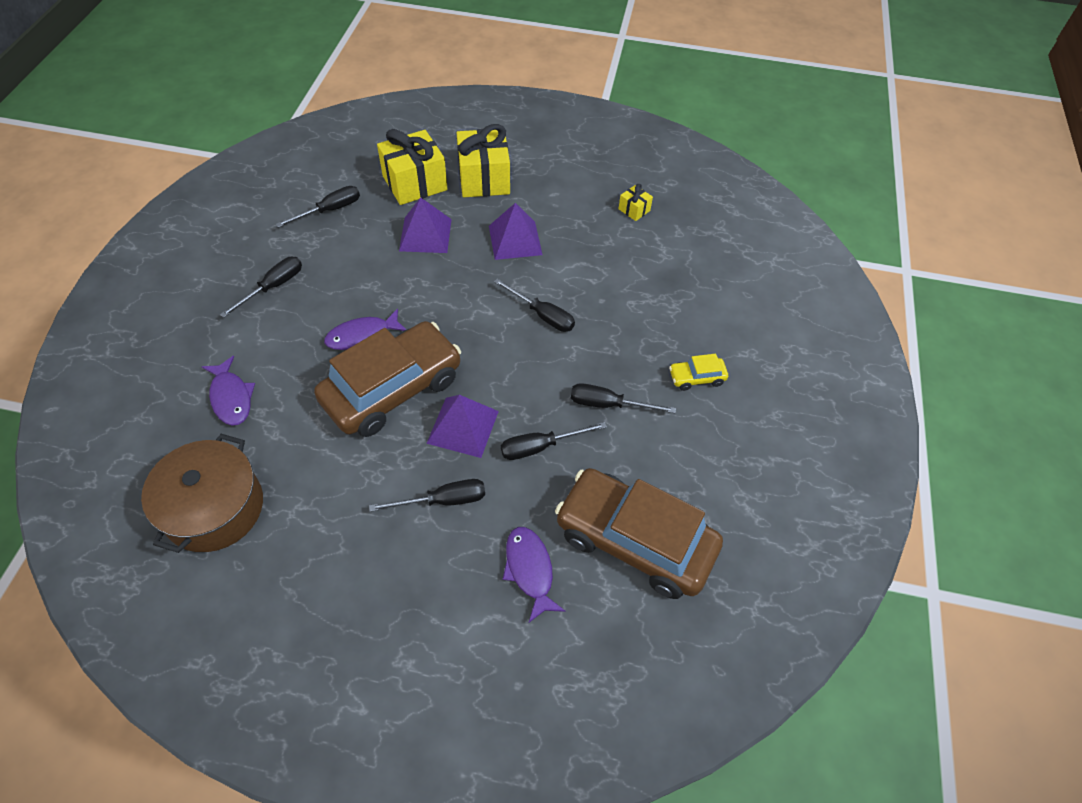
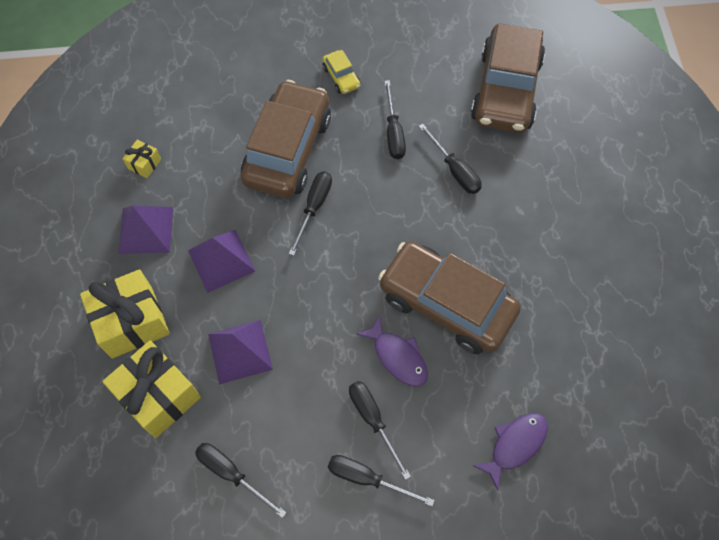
camera: 105 degrees left, 10 degrees up
(214, 508) = (622, 397): brown pot -> none
(443, 500) = (533, 224): black screwdriver -> black screwdriver (373, 420)
(463, 427) = (460, 233): purple pyramid -> purple pyramid (145, 230)
(529, 570) = (559, 148): purple fish -> none
(616, 311) = (288, 149): none -> brown car

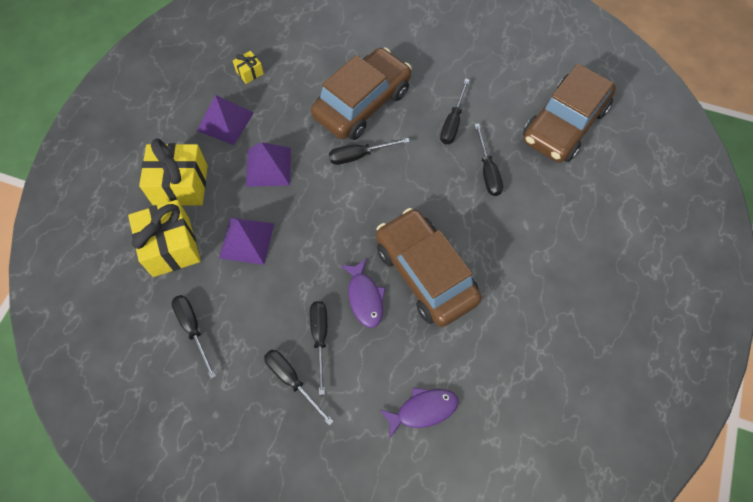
camera: 25 degrees right, 0 degrees up
(314, 207) = (359, 155): black screwdriver -> black screwdriver turned 150 degrees counterclockwise
(341, 77) = (433, 64): yellow car -> none

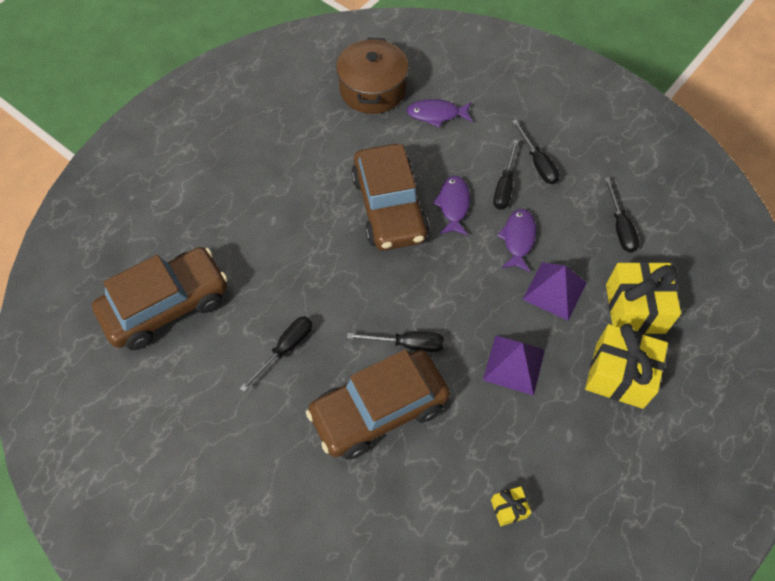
camera: 160 degrees left, 5 degrees down
(225, 121) = (554, 442): purple pyramid -> none
(291, 281) = (518, 239): none -> purple fish
(487, 171) = (279, 282): black screwdriver -> none
(509, 421) = (372, 89): none -> brown pot

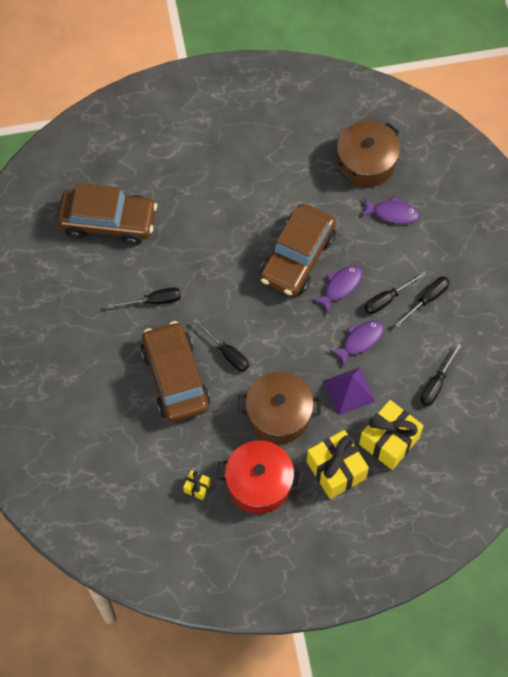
camera: 40 degrees right, 5 degrees up
(379, 410) = (175, 378): brown car -> brown car turned 60 degrees clockwise
(436, 114) = (392, 213): purple fish -> purple fish turned 150 degrees clockwise
(514, 364) = (279, 414): purple pyramid -> brown pot
(537, 163) = (427, 299): black screwdriver -> black screwdriver turned 150 degrees counterclockwise
(563, 450) = (259, 483): none -> red pot

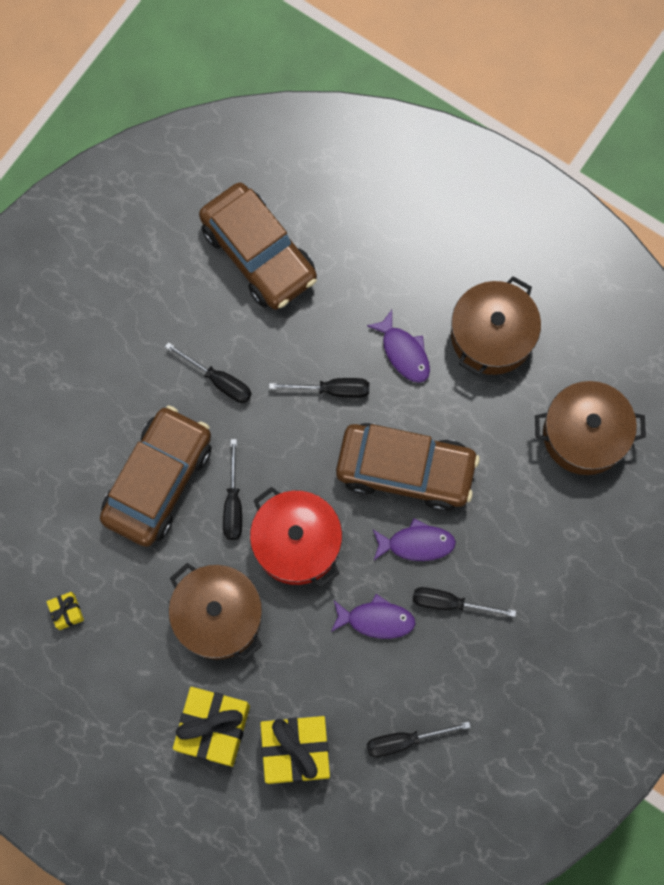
camera: 45 degrees right, 10 degrees up
(259, 483) = (128, 666): red pot -> red pot (297, 542)
(271, 157) = (492, 335): none -> brown pot
(297, 257) = (405, 470): brown car -> brown car turned 150 degrees counterclockwise
(349, 390) = (311, 660): purple pyramid -> none
(392, 213) = (553, 516): purple fish -> purple fish (404, 352)
(427, 299) = (490, 643): black screwdriver -> black screwdriver (332, 390)

